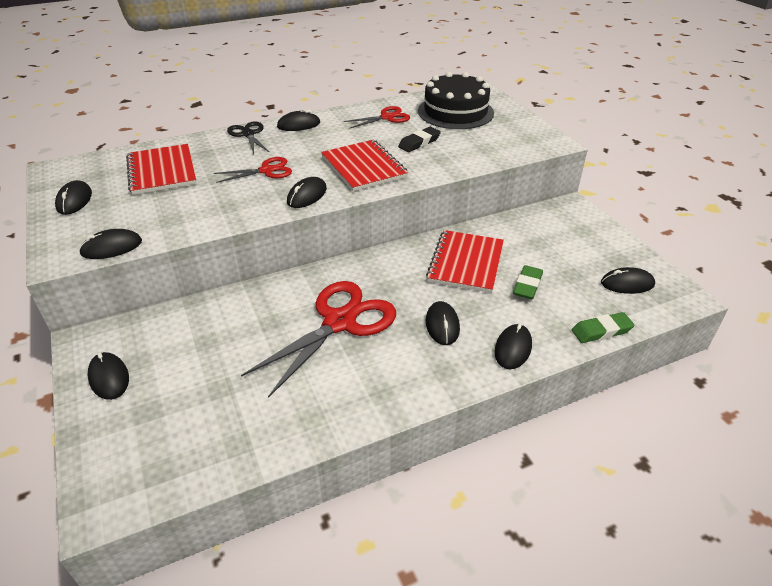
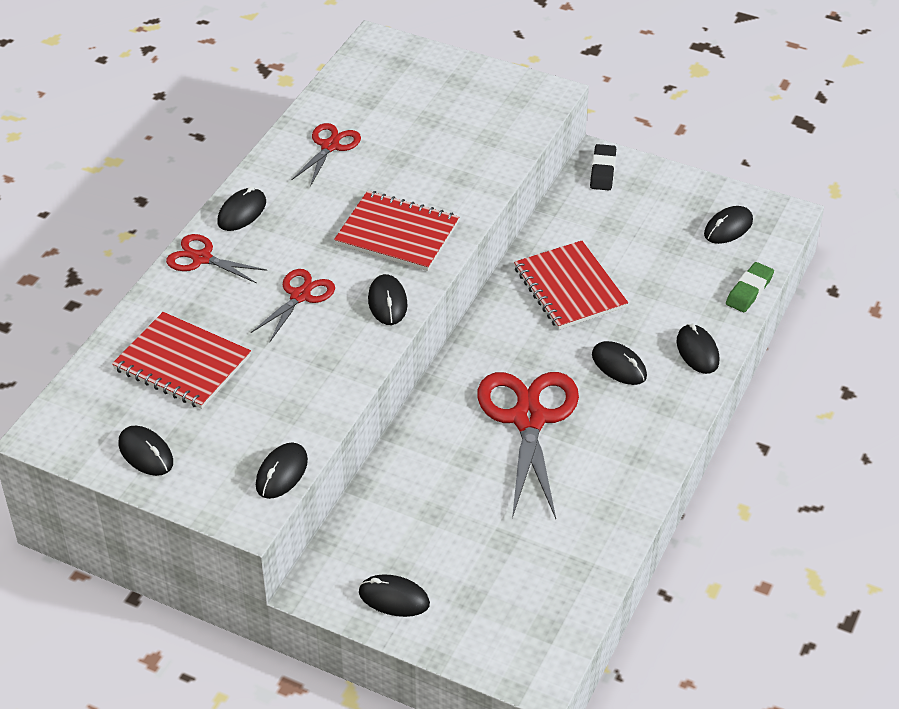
camera: 40 degrees left, 5 degrees up
(248, 134) = (202, 258): black scissors -> red scissors
(419, 142) = (412, 167): black eraser -> black eraser (602, 171)
(455, 112) = (397, 97): black cake -> none
(527, 285) = (648, 280): green eraser -> none

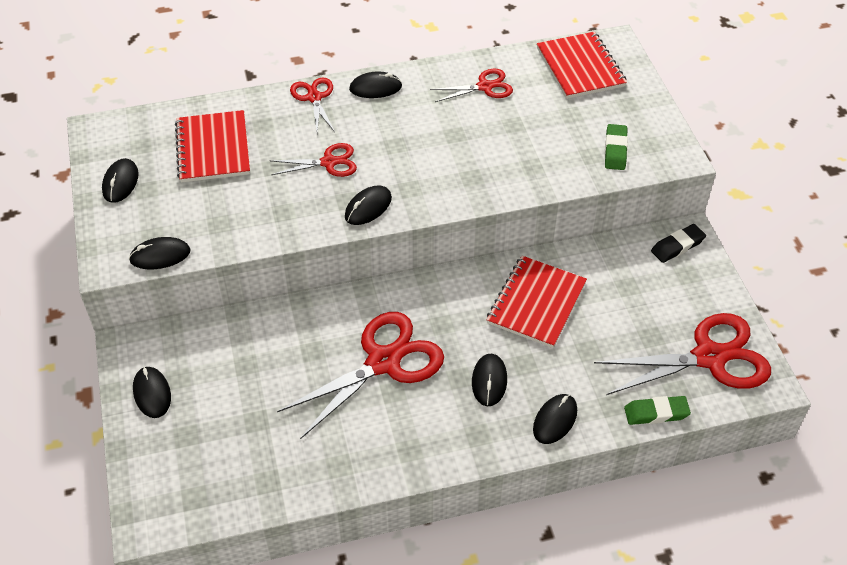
camera: 50 degrees right, 5 degrees up
(397, 234) = (439, 170): red notebook -> red notebook (580, 67)
(500, 121) = (615, 150): none -> green eraser
(728, 227) = (709, 357): black mouse -> red scissors

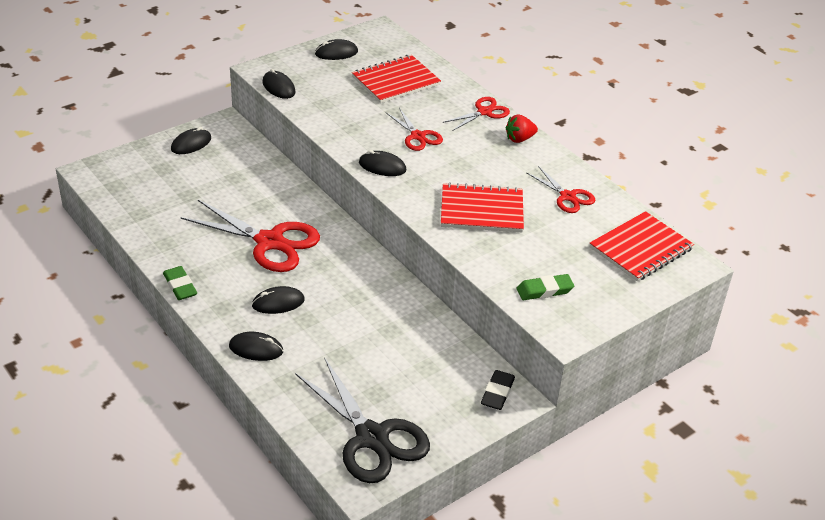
camera: 65 degrees right, 10 degrees down
(375, 88) = (519, 139): black mouse -> red strawberry
(536, 303) = (374, 313): red notebook -> red notebook (481, 210)
(656, 413) = (291, 411): green eraser -> green eraser (180, 286)
(677, 246) = (497, 393): black eraser -> black eraser turned 75 degrees clockwise
(709, 357) = (372, 437): red scissors -> black scissors

